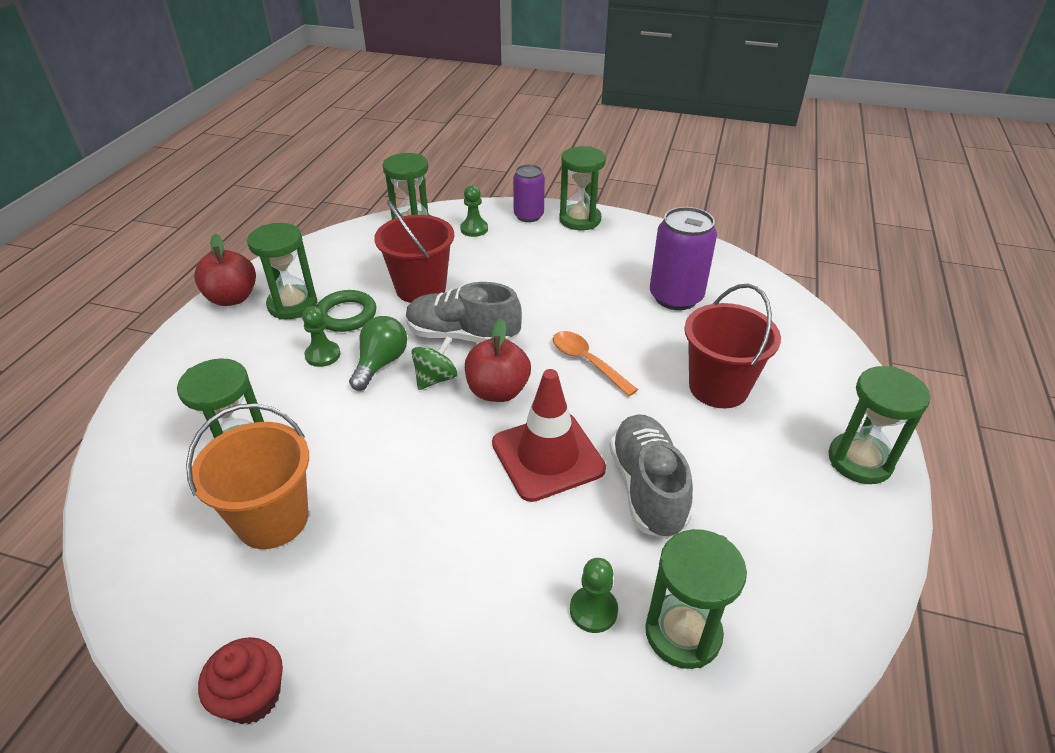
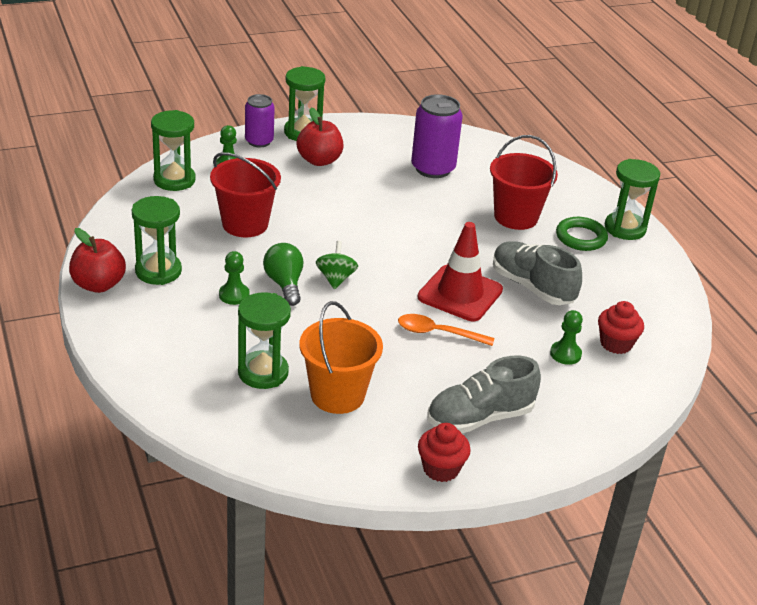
camera: 40 degrees left, 5 degrees down
(346, 315) = (213, 263): green ring -> green ring (581, 237)
(462, 335) = (319, 245): grey shoe -> grey shoe (480, 417)
(498, 391) = (386, 270): red apple -> red apple (319, 160)
(587, 362) = (422, 231): orange spoon -> orange spoon (438, 333)
(683, 633) = (616, 344): green hourglass -> red cupcake

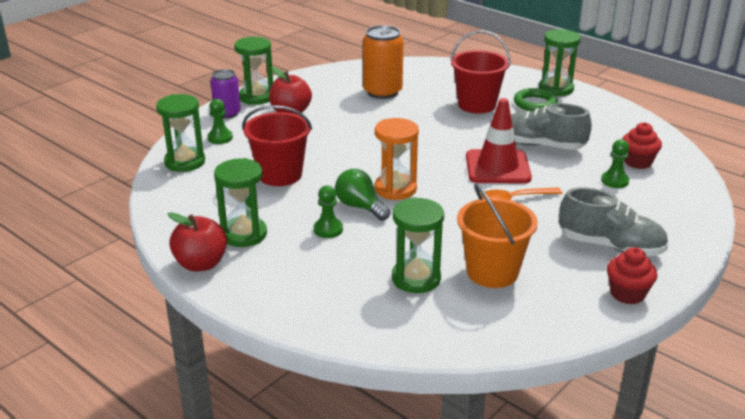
camera: 25 degrees left, 5 degrees down
(335, 278) = (395, 189): green spinning top -> orange hourglass
(433, 168) = (382, 92): purple can -> orange can
(480, 417) = (610, 246): grey shoe -> grey shoe turned 105 degrees counterclockwise

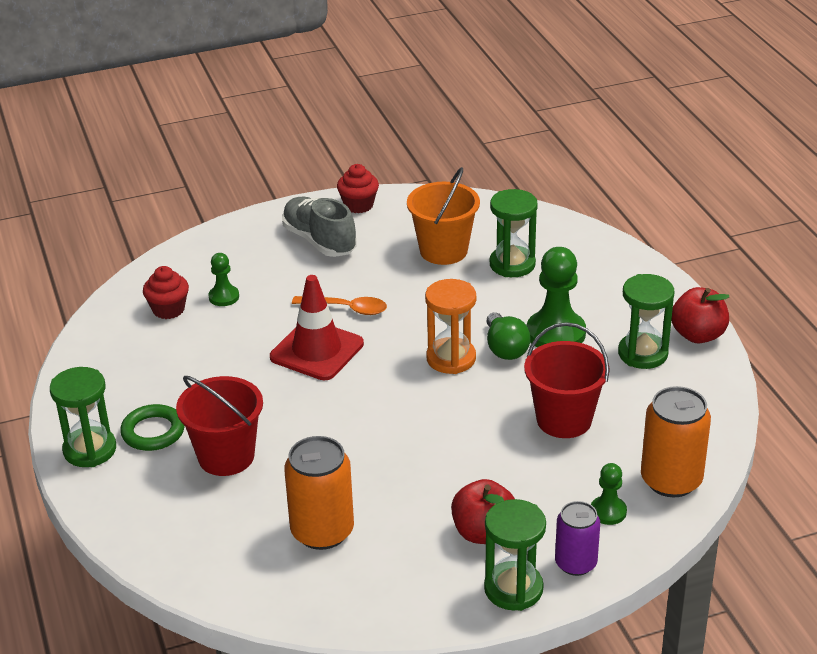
camera: 150 degrees left, 5 degrees up
(185, 162) = (671, 480): green hourglass -> orange can
(328, 229) = (556, 333): green pawn -> green pawn, size x1.88
(541, 145) = (235, 364): grey shoe -> none

